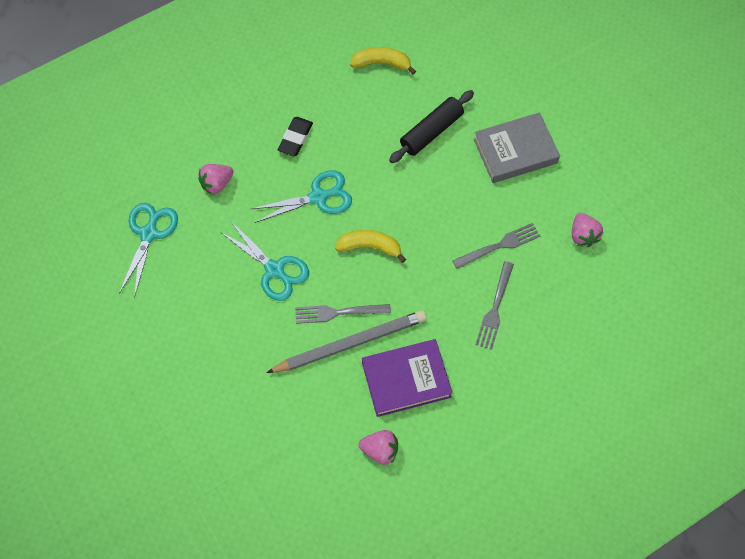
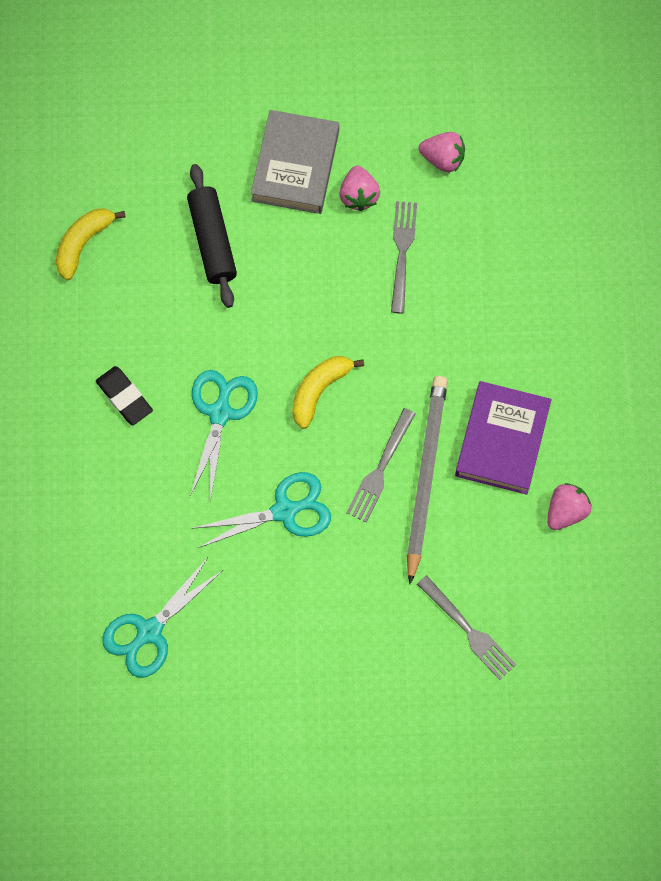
camera: 60 degrees left, 5 degrees up
(149, 234) = (149, 631): turquoise scissors -> turquoise scissors turned 90 degrees counterclockwise
(217, 184) = (130, 519): pink strawberry -> pink strawberry (358, 195)
(495, 308) = (474, 300): grey fork -> grey fork (468, 630)

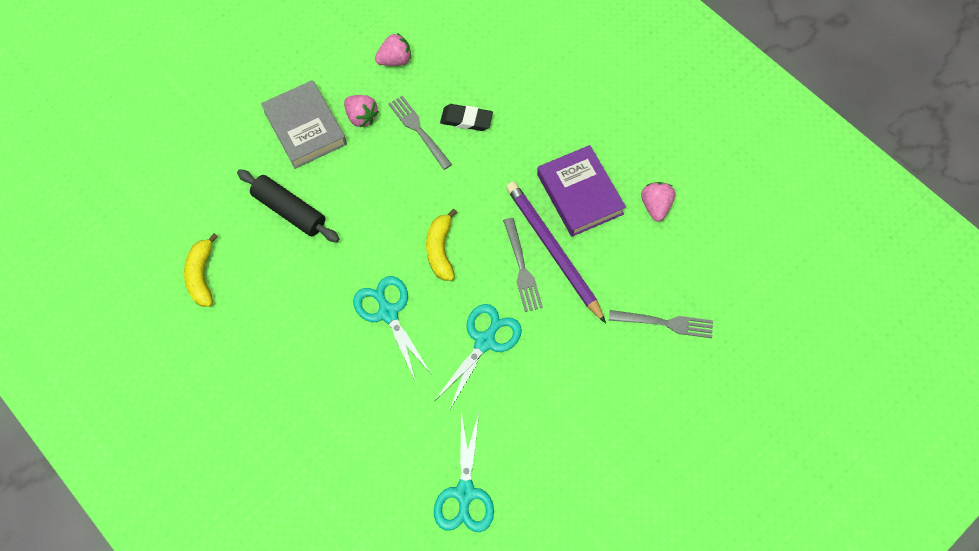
camera: 40 degrees left, 5 degrees down
(124, 397) = (314, 352): black eraser -> black eraser (466, 120)
(425, 476) = (553, 251): grey pencil -> purple pencil

